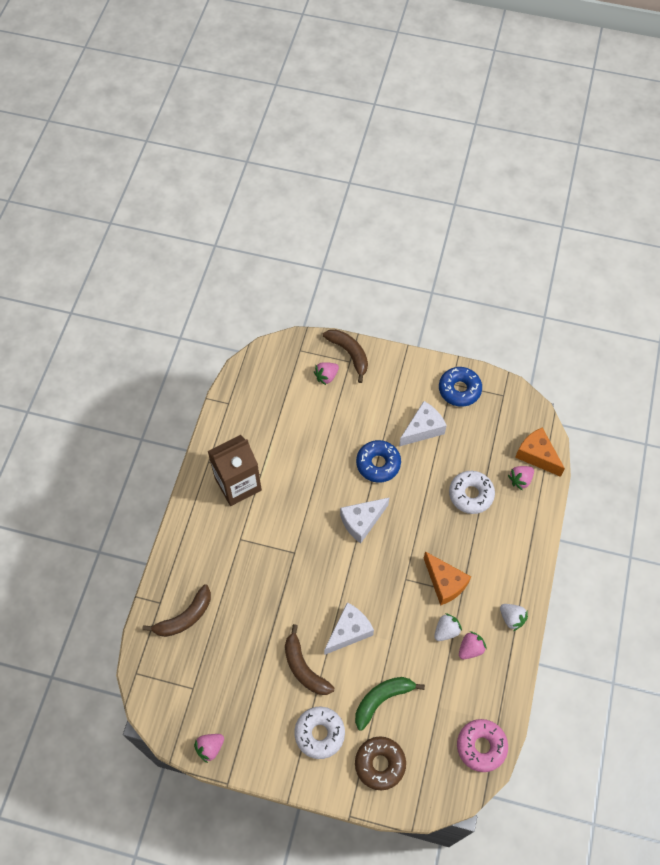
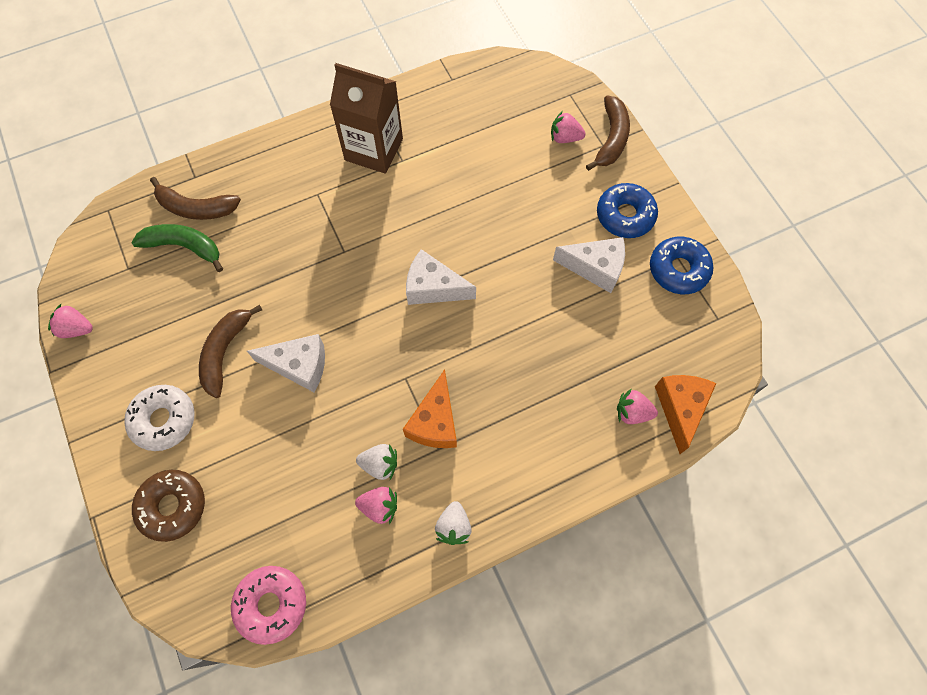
camera: 50 degrees right, 5 degrees up
(378, 464) = (513, 255): blue donut -> blue donut (625, 215)
(382, 699) = (248, 455): green banana -> green banana (184, 247)
(471, 494) = (564, 372): white donut -> none

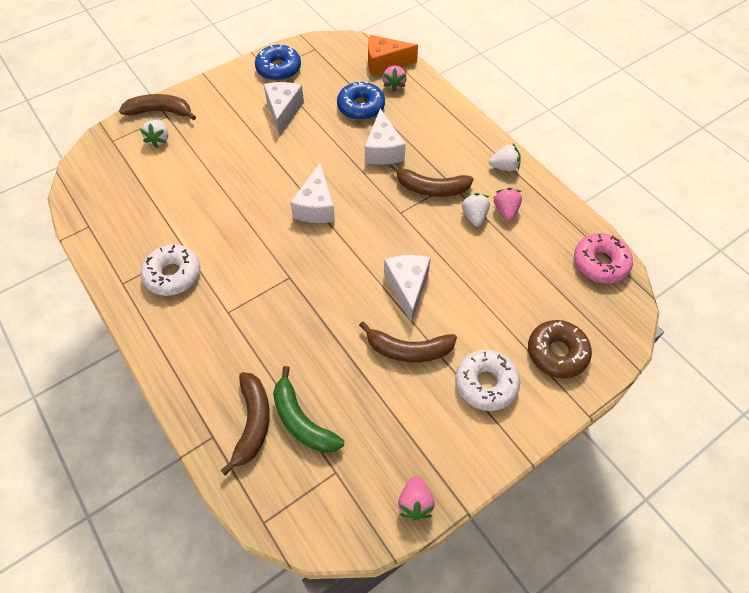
camera: 100 degrees left, 10 degrees down
(184, 247) = (302, 420): green banana -> green banana turned 45 degrees counterclockwise
(374, 149) = (173, 275): brown carton -> white donut
(435, 422) = (431, 188): orange cheese -> brown banana
(510, 376) = (383, 150): none -> white cheese
(564, 138) = (159, 140): pink strawberry -> white strawberry
(625, 215) = (234, 99): blue donut -> blue donut (361, 107)

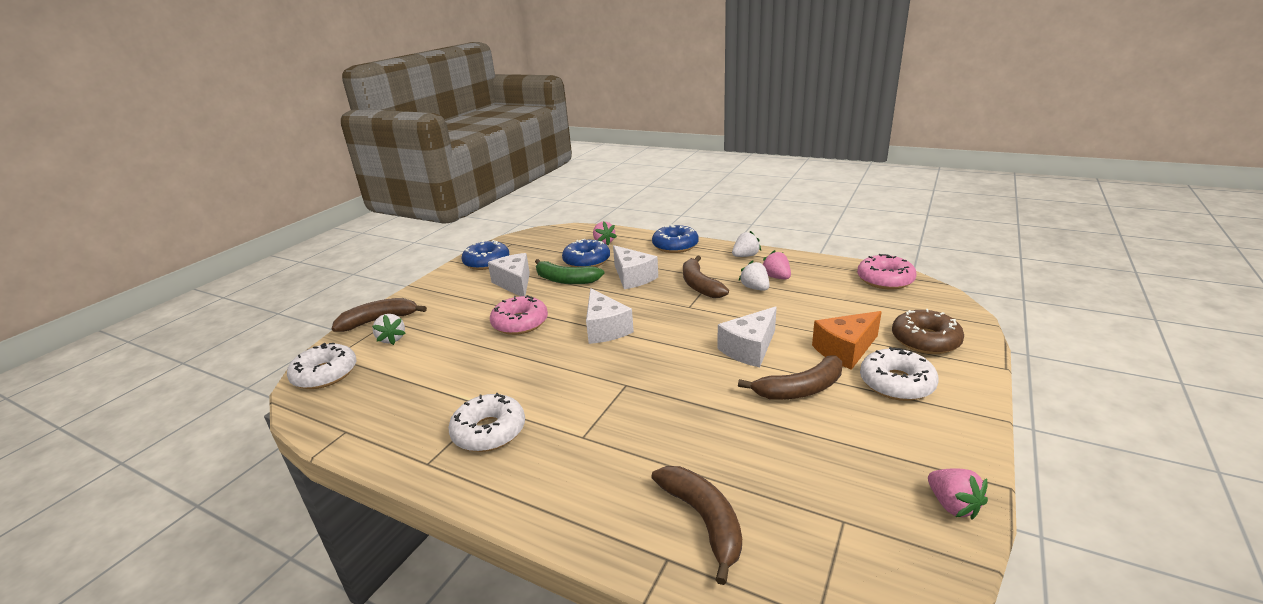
camera: 25 degrees left, 30 degrees down
(99, 159) = (325, 374): none -> white donut
(258, 166) = (520, 323): none -> pink donut
(302, 420) = (757, 491): green banana -> green banana (565, 280)
(385, 63) = (583, 234): orange cheese -> orange cheese (845, 350)
(407, 287) = (749, 349): white cheese -> white cheese turned 105 degrees counterclockwise
(431, 188) = (699, 285): brown banana -> brown banana turned 90 degrees clockwise
(453, 120) = (675, 246): none -> blue donut

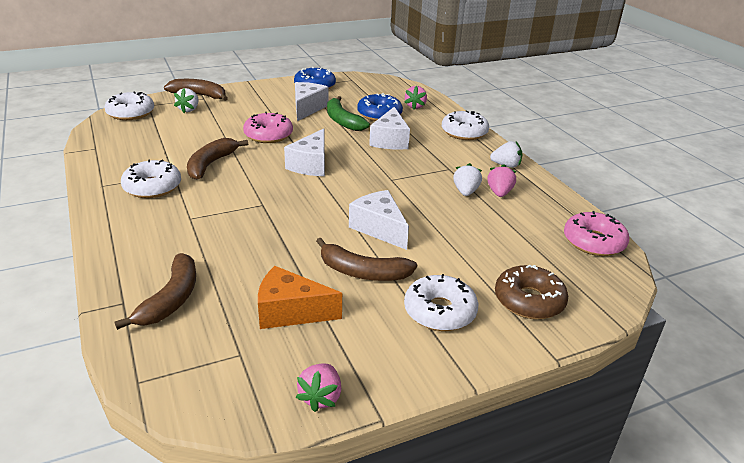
camera: 35 degrees right, 5 degrees up
(675, 246) = (464, 132): blue donut -> white donut
(699, 285) = (428, 169): brown banana -> brown banana (211, 164)
(749, 349) = (379, 228): white cheese -> white cheese turned 60 degrees clockwise
(845, 350) = (447, 269): orange cheese -> orange cheese (290, 312)

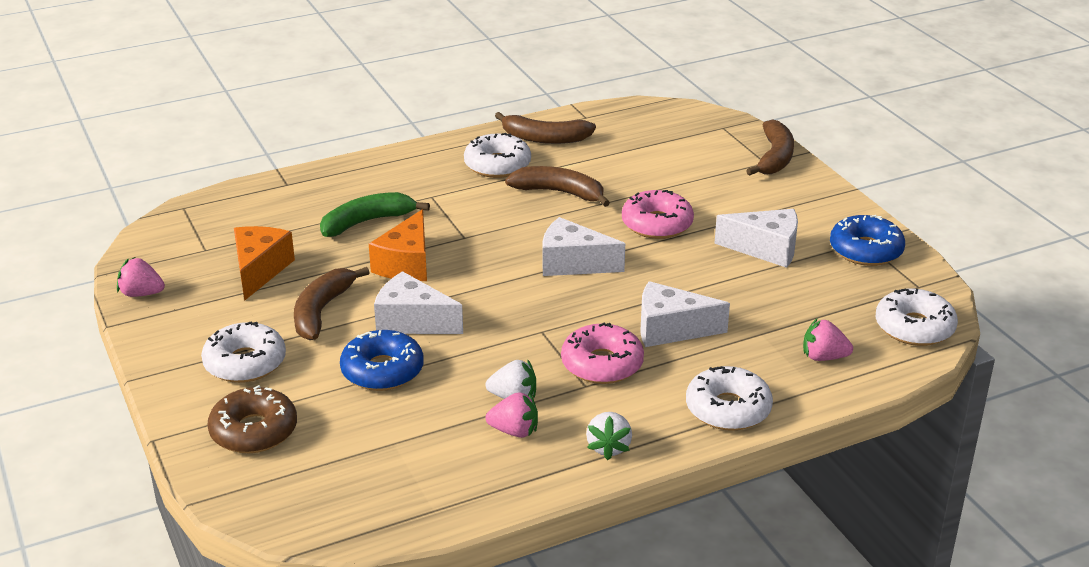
camera: 90 degrees right, 0 degrees up
(131, 113) = (692, 120): white donut -> white donut (914, 327)
(170, 299) = (288, 206): brown banana -> brown banana (544, 138)
(189, 109) = (720, 157): white strawberry -> none
(297, 230) = (406, 264): none -> orange cheese
(342, 121) = (730, 283): green banana -> green banana (368, 222)
(379, 114) = (770, 318): blue donut -> blue donut (382, 371)
(379, 228) = (412, 321): white cheese -> white cheese turned 120 degrees counterclockwise
(593, 242) = (378, 511): pink donut -> pink donut (602, 364)

